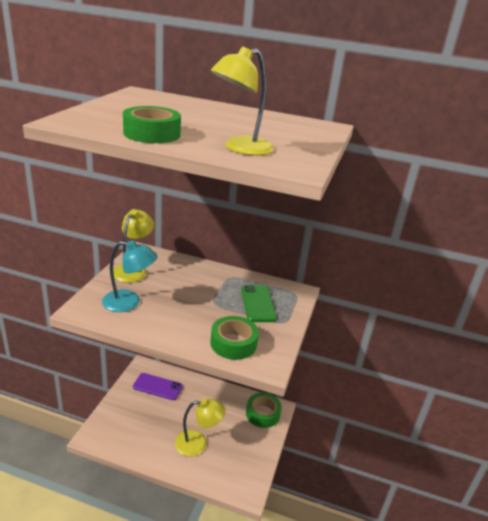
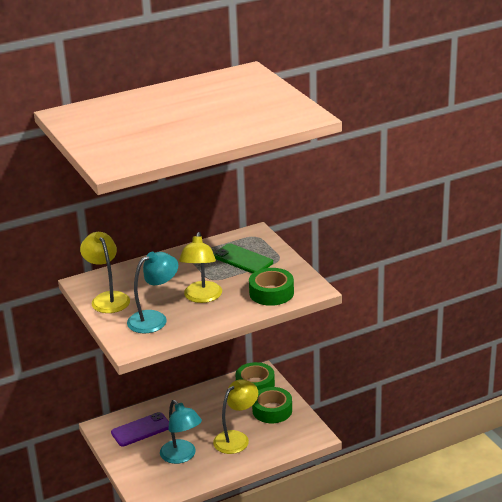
camera: 40 degrees left, 0 degrees up
(151, 426) = (182, 456): none -> turquoise lamp
(152, 134) = (182, 142): green tape -> green tape (272, 410)
(240, 149) = (252, 121): yellow lamp -> yellow lamp (202, 297)

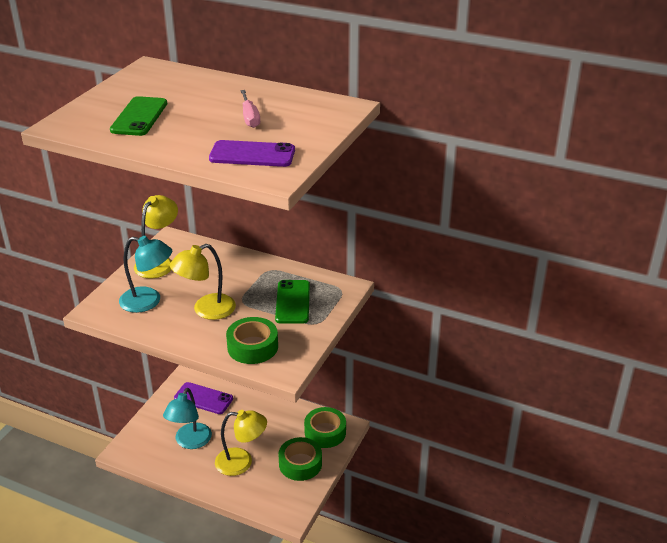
camera: 50 degrees right, 5 degrees up
(147, 136) = (139, 117): none -> green phone
(213, 103) = (250, 118): none -> pink screwdriver
(268, 115) = (252, 154): none -> purple phone

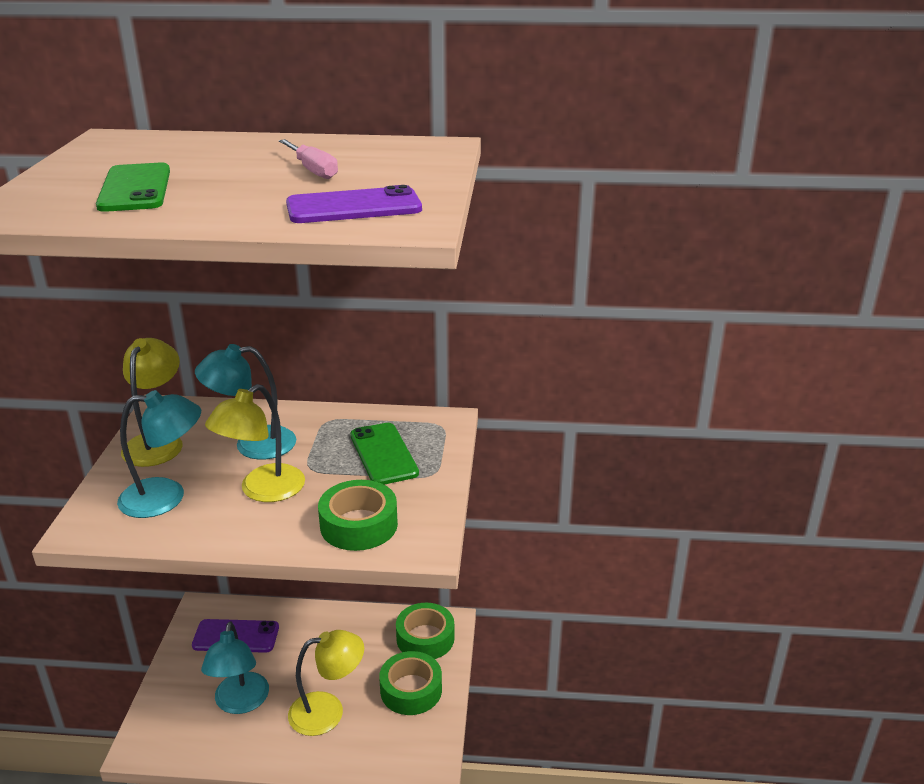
camera: 20 degrees left, 5 degrees down
(215, 276) = (252, 444): none -> turquoise lamp

